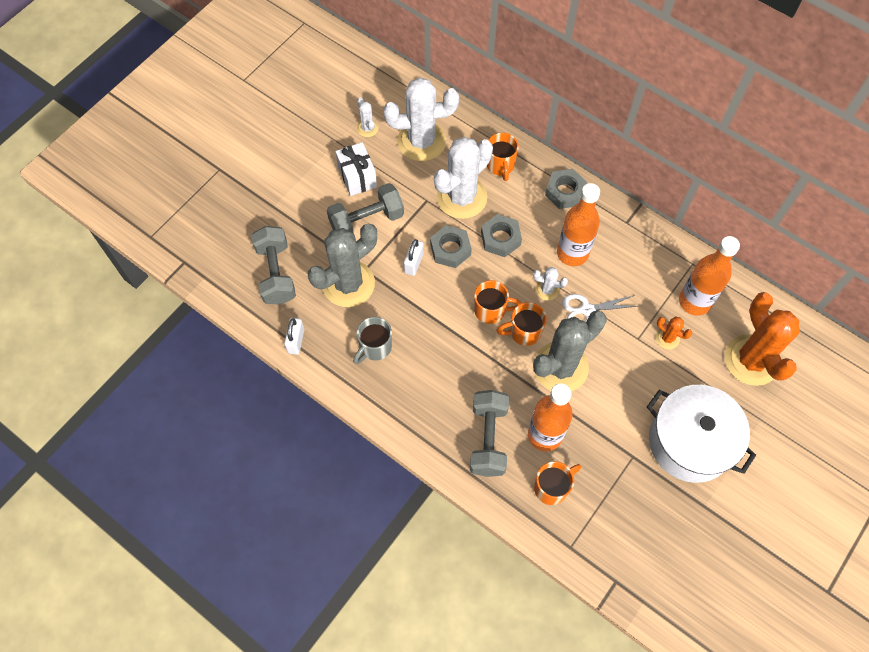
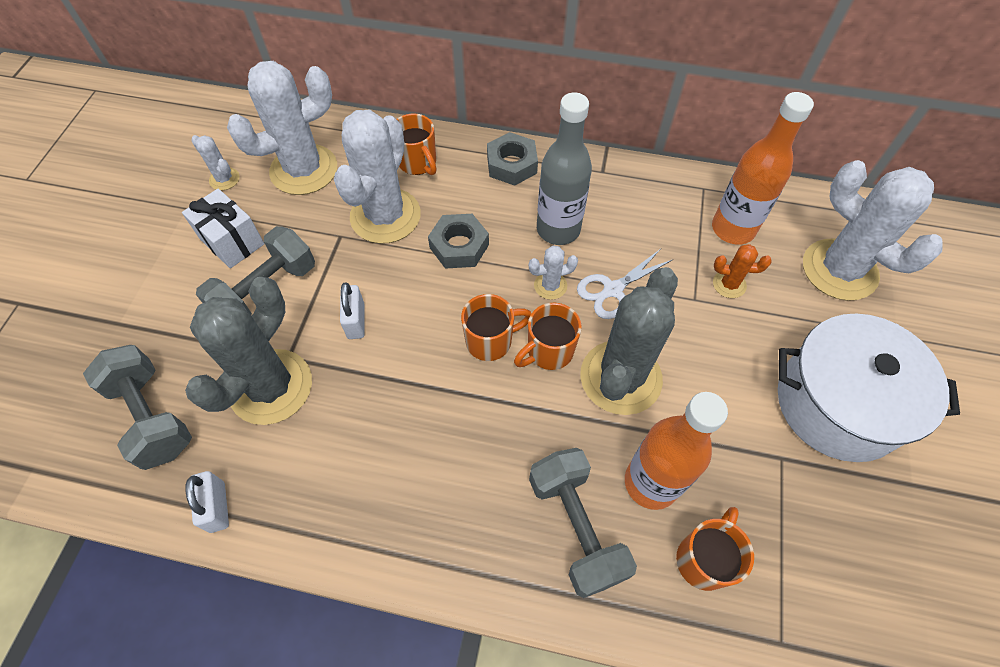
camera: 25 degrees left, 5 degrees down
(375, 347) = (347, 463): grey mug -> none
(450, 249) = (399, 284): grey nut -> none
(572, 253) = (558, 229): orange bottle -> grey bottle
(751, 360) = (839, 270): orange cactus -> white cactus

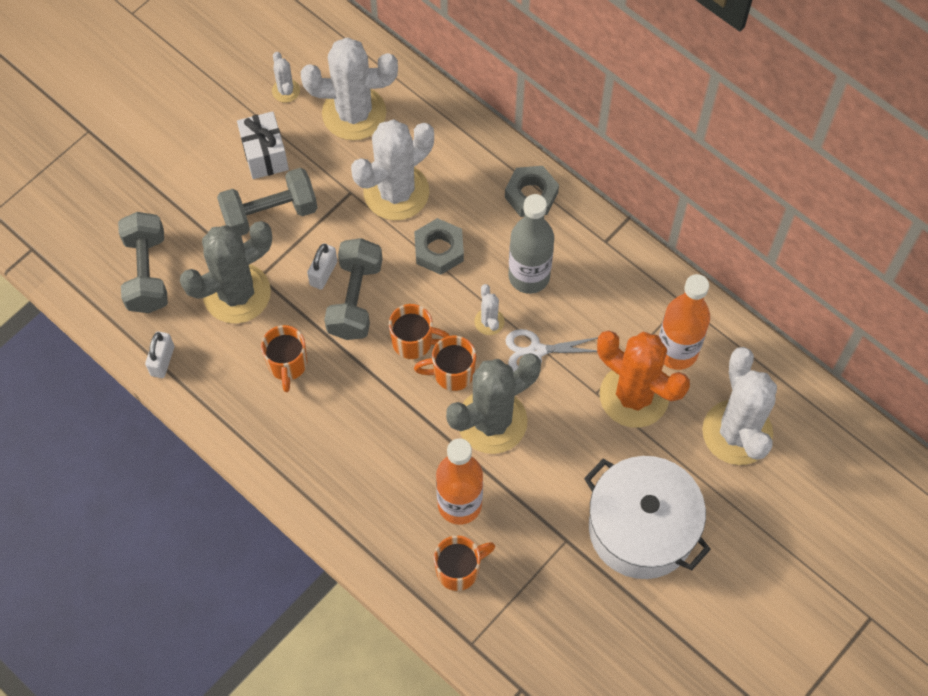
camera: 30 degrees right, 5 degrees up
(418, 163) = (452, 153): orange mug -> orange mug (287, 365)
(550, 285) = (489, 321): white cactus -> white cactus turned 60 degrees clockwise
(576, 527) = (388, 503): grey dumbbell -> grey dumbbell (355, 299)
(729, 284) = (634, 396): orange cactus -> orange cactus, size x2.26

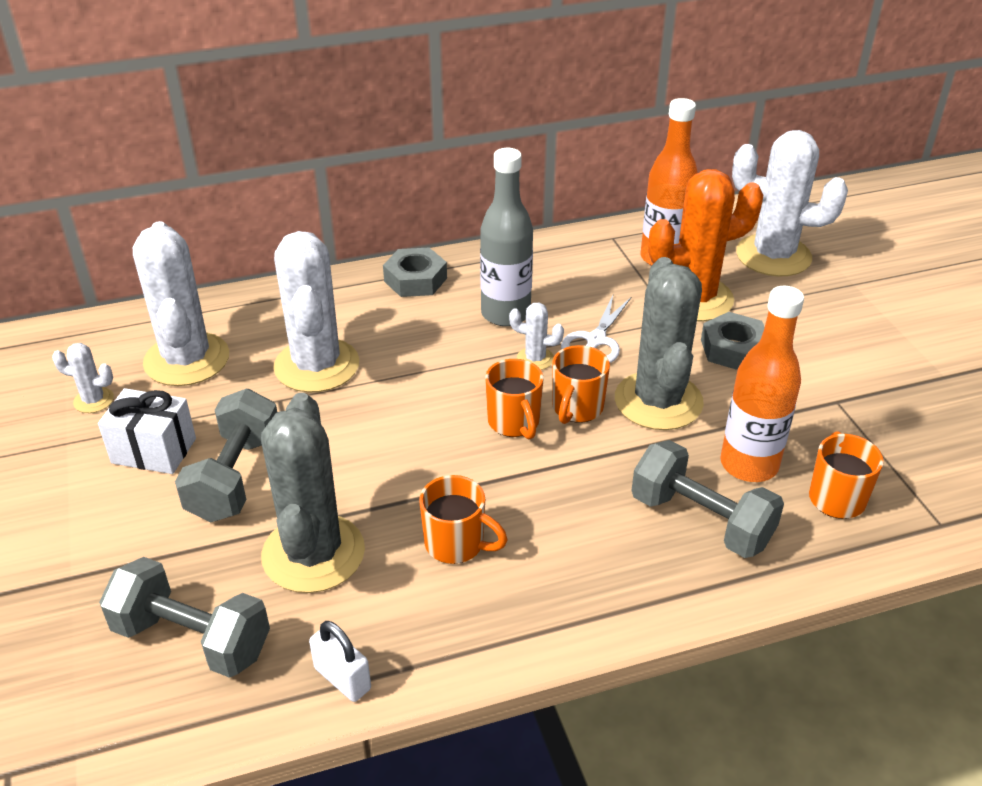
camera: 60 degrees left, 25 degrees down
(323, 273) = (360, 462): white padlock -> none
(354, 113) = (187, 359): white cactus -> white cactus turned 45 degrees counterclockwise
(355, 299) = (419, 448): grey dumbbell -> grey dumbbell (701, 521)
(414, 342) = (514, 422): orange mug -> orange mug turned 120 degrees clockwise
(439, 250) = (417, 362): grey nut -> grey nut (733, 349)
(641, 528) = (848, 346): white pot -> none

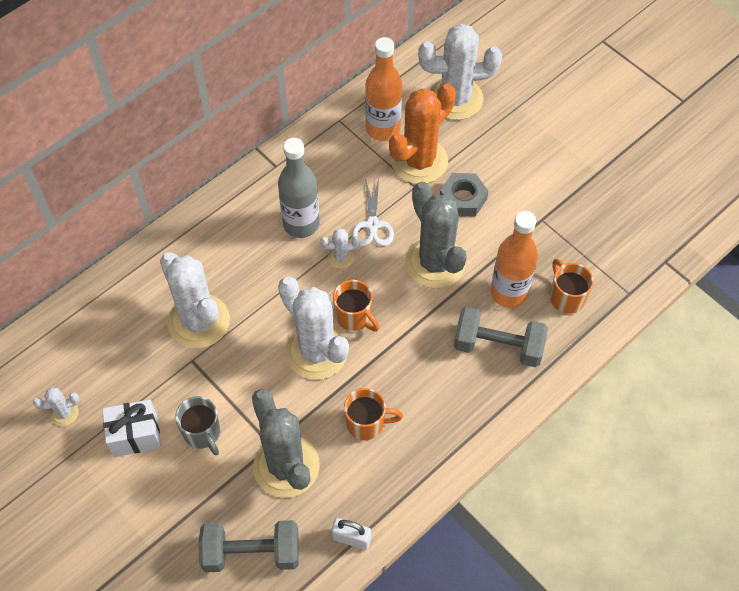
camera: 25 degrees left, 20 degrees up
(187, 359) = (105, 352): white cactus -> white cactus (316, 352)
(235, 477) = (203, 433): grey dumbbell -> grey mug
(415, 280) = (221, 215): grey nut -> none
(577, 408) = (387, 289): orange mug -> none

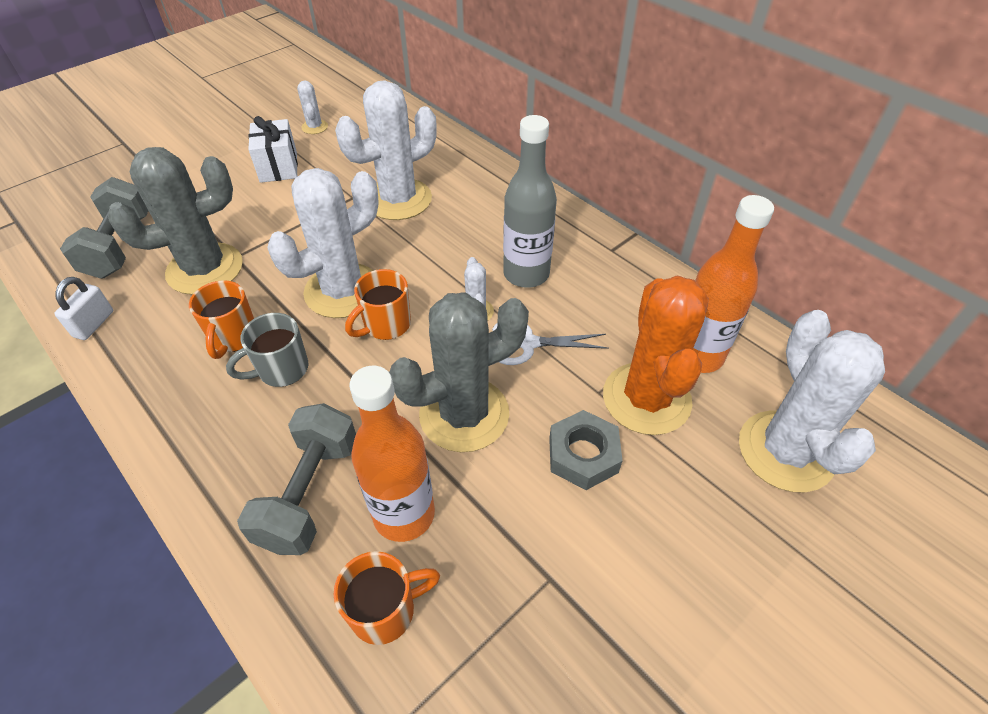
camera: 90 degrees right, 10 degrees down
(203, 433) = (266, 208): grey mug -> grey mug (281, 370)
(419, 161) = (646, 398): orange cactus -> orange cactus turned 45 degrees clockwise

